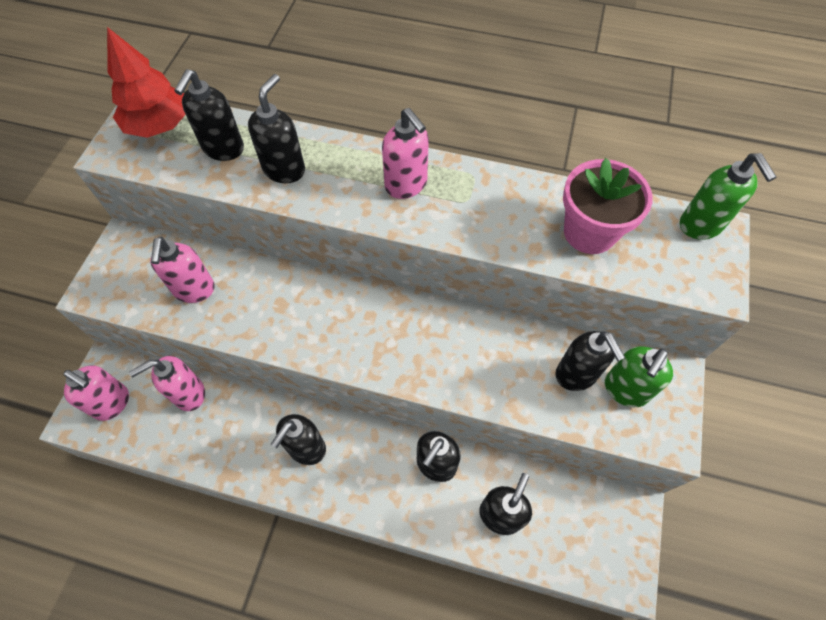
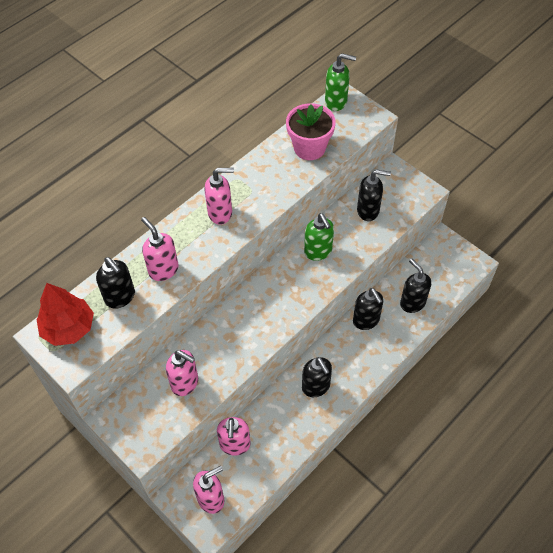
camera: 60 degrees left, 5 degrees down
(284, 169) = (163, 269): black soap dispenser -> pink soap dispenser
(625, 390) = (389, 195): green soap dispenser -> green soap dispenser (318, 251)

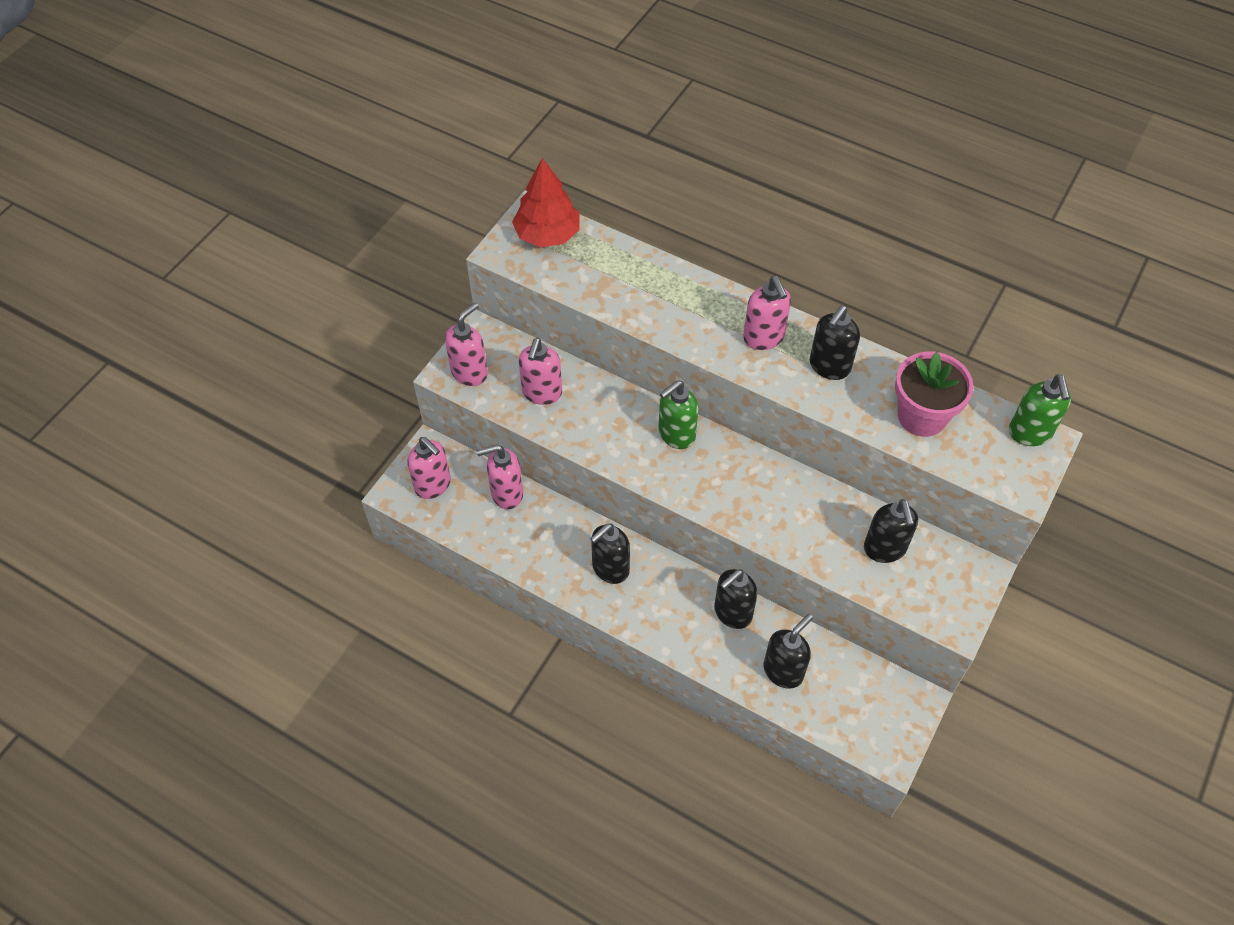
camera: 75 degrees right, 0 degrees up
(120, 297) = (602, 269): black soap dispenser -> black soap dispenser (829, 366)
(163, 269) = (655, 300): pink soap dispenser -> pink soap dispenser (470, 372)
(318, 251) = (786, 497): green soap dispenser -> green soap dispenser (676, 435)

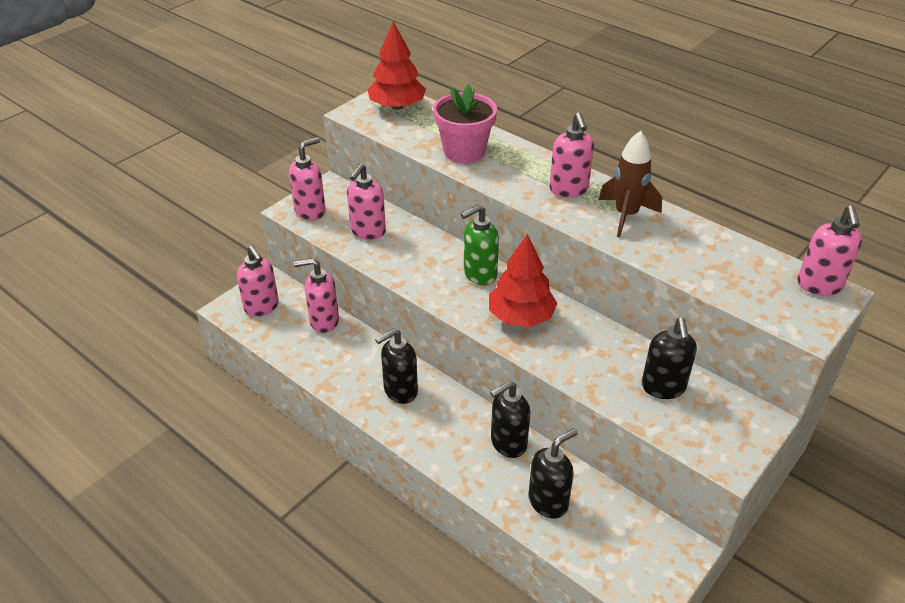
camera: 10 degrees right, 15 degrees down
(730, 483) = (521, 316): none -> red tree
(829, 366) = (626, 215): black soap dispenser -> brown rocket
(922, 416) = (710, 260): pink flower pot -> pink flower pot (464, 152)
(1030, 433) = (819, 285): green soap dispenser -> pink soap dispenser

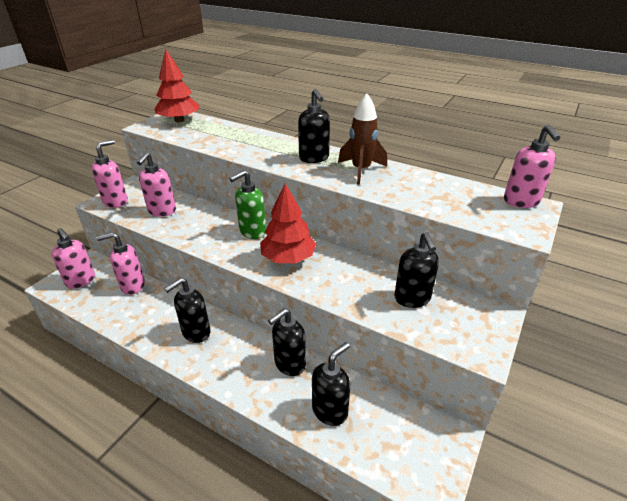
camera: 10 degrees left, 5 degrees down
(464, 152) = (231, 142): pink flower pot -> none
(569, 190) = (314, 158): pink soap dispenser -> black soap dispenser

